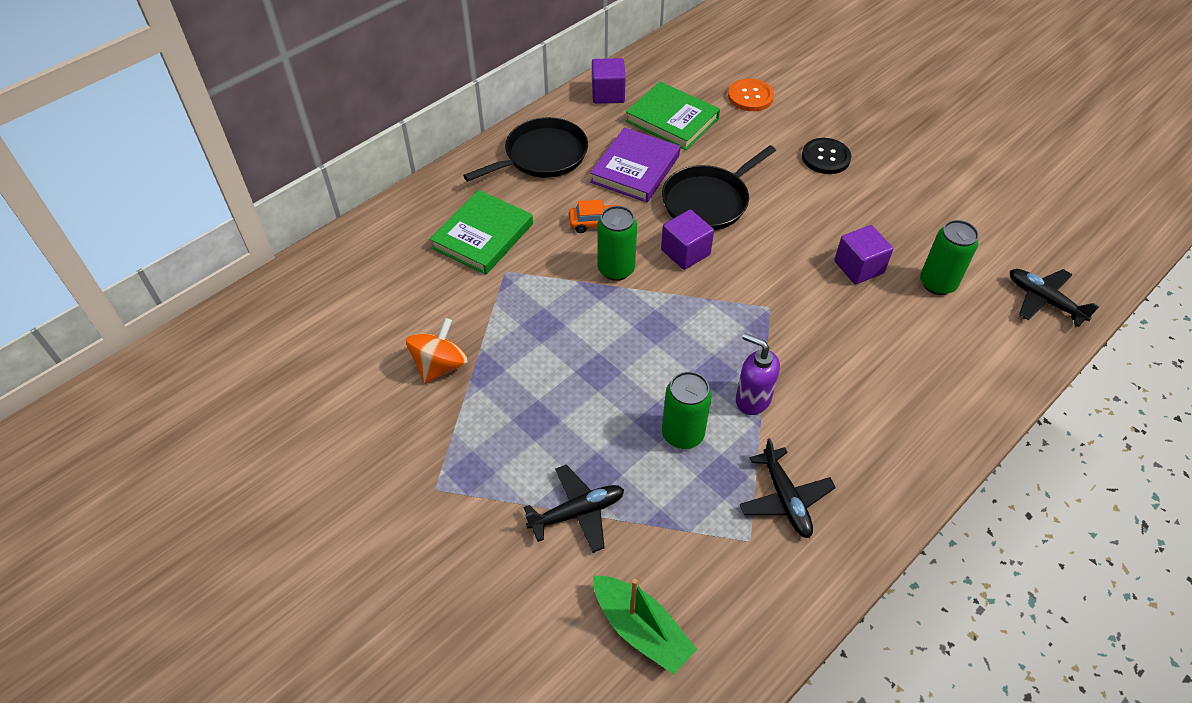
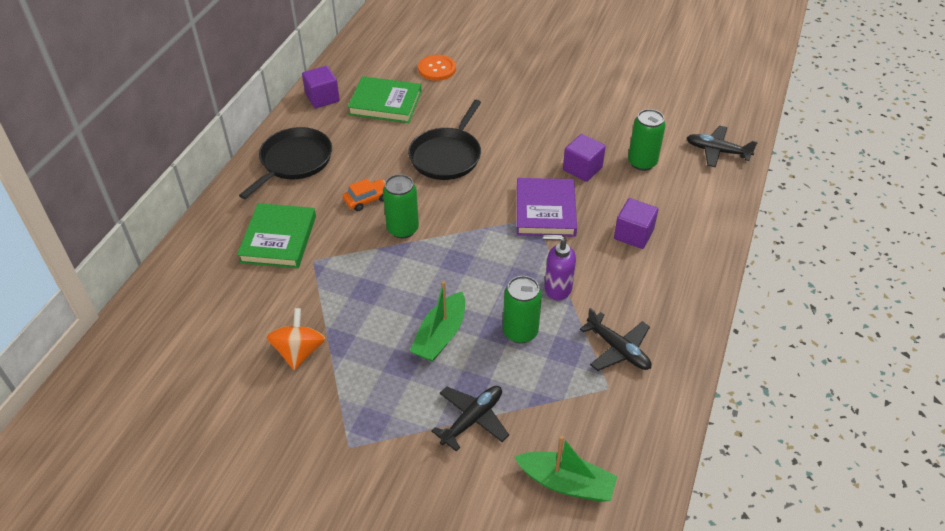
camera: 25 degrees left, 5 degrees down
(593, 404) = (440, 335): none -> green boat
(635, 169) = (376, 149): purple book -> purple book (545, 211)
(685, 252) = (450, 199): purple cube -> purple cube (633, 234)
(825, 157) = (517, 98): black button -> none

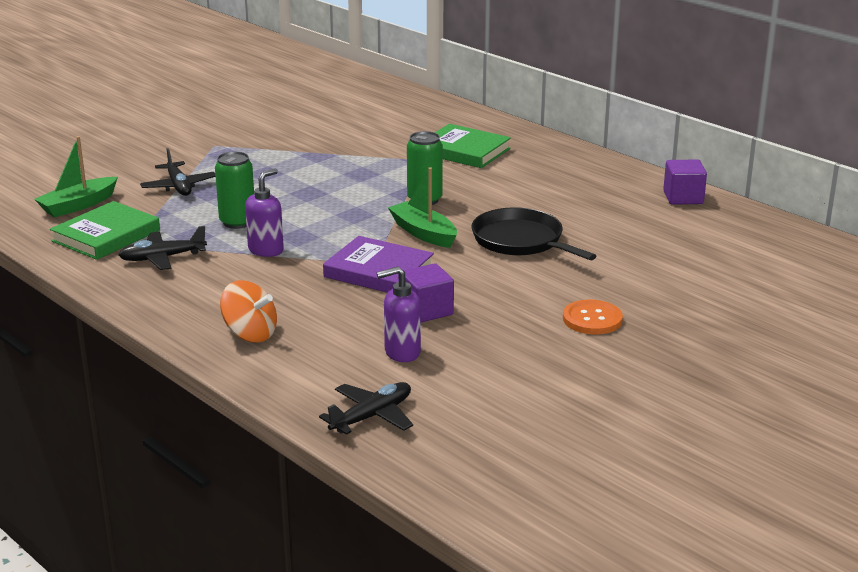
camera: 115 degrees right, 20 degrees down
(294, 161) = (575, 170): black pan -> none
(299, 352) = (323, 142): orange spinning top -> orange spinning top (250, 334)
(367, 199) = (484, 192): orange car -> none
(385, 103) = (649, 227): green book -> green book (106, 236)
(437, 69) = (707, 269): orange button -> orange button (592, 319)
(440, 335) = (275, 191): green boat -> green boat (423, 233)
(633, 234) = (290, 309): purple cube -> none
(642, 162) = (401, 352): green can -> purple soap dispenser

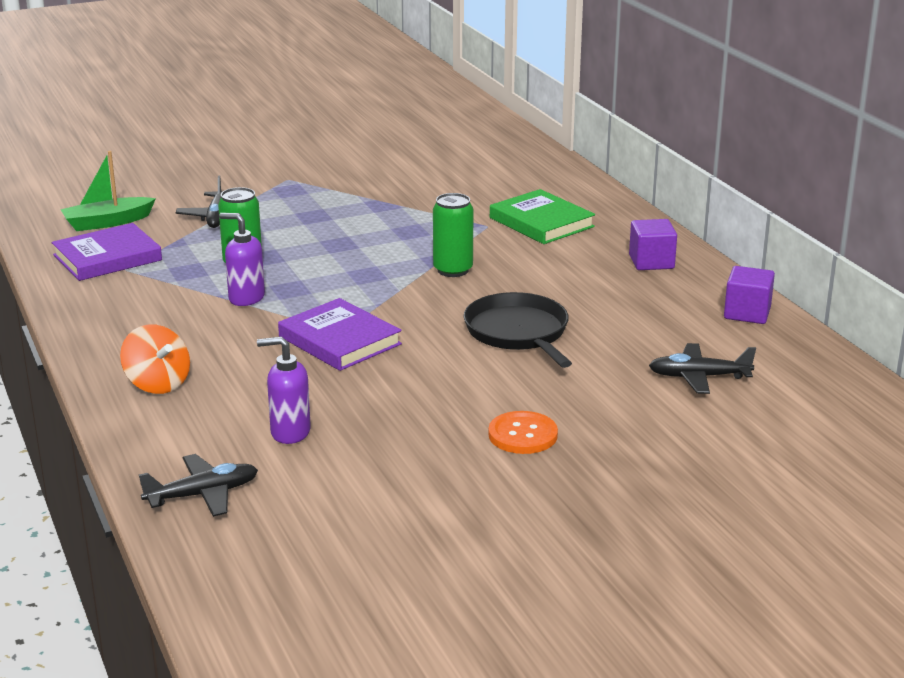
camera: 20 degrees right, 0 degrees up
(106, 236) = (107, 258): green book -> purple book
(162, 258) = (140, 289): black plane -> black plane (698, 377)
(266, 250) = (246, 298): purple soap dispenser -> purple soap dispenser turned 120 degrees counterclockwise
(423, 233) = (421, 306): green boat -> none
(427, 310) = (353, 392): purple cube -> purple cube (651, 262)

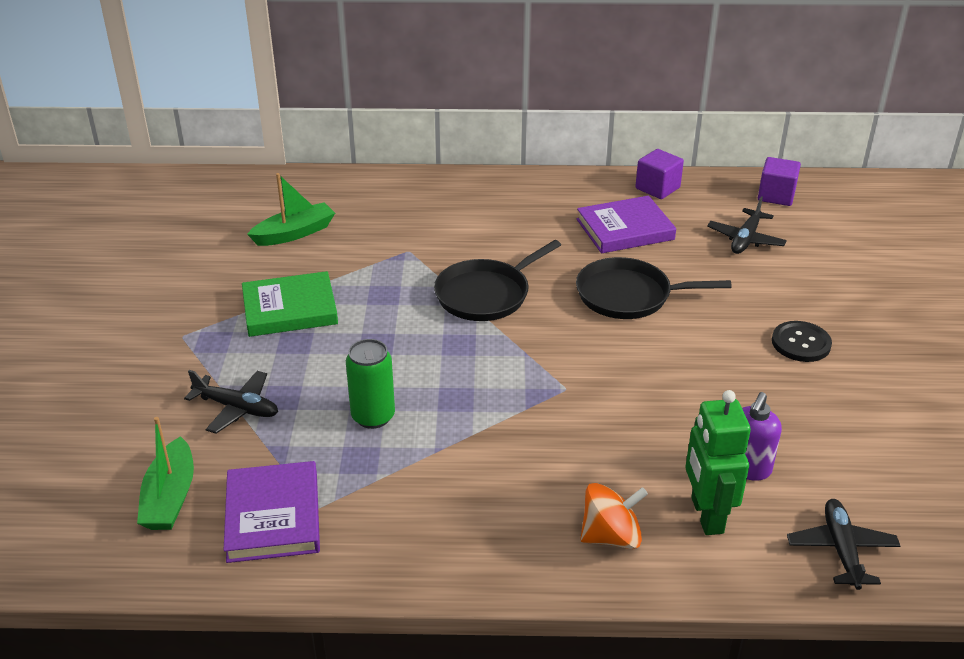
camera: 65 degrees left, 10 degrees up
(210, 421) = (706, 515): none -> green robot
(246, 298) = (456, 432): purple soap dispenser -> none
(340, 340) = (586, 395): purple book -> purple book (625, 229)
(453, 270) = (486, 294): green can -> black pan
(465, 179) = (294, 233): none -> green boat
(523, 435) = (801, 343): orange button -> black button
(541, 222) = (426, 223): green book -> green book (290, 309)
(651, 262) = (543, 198): purple cube -> purple cube (776, 196)

